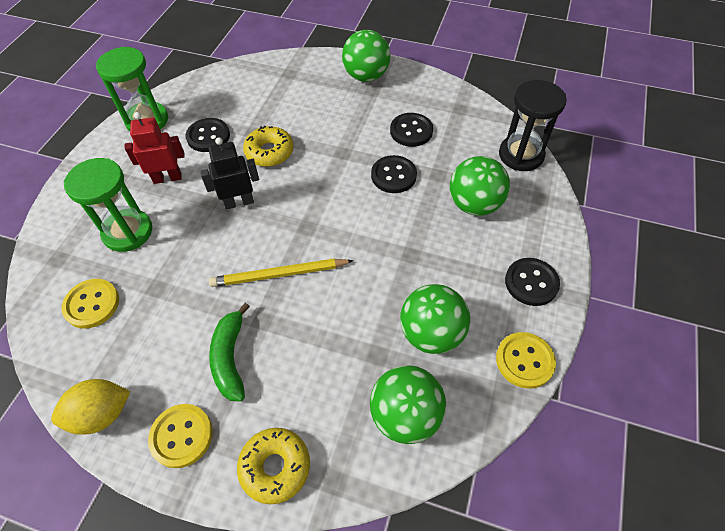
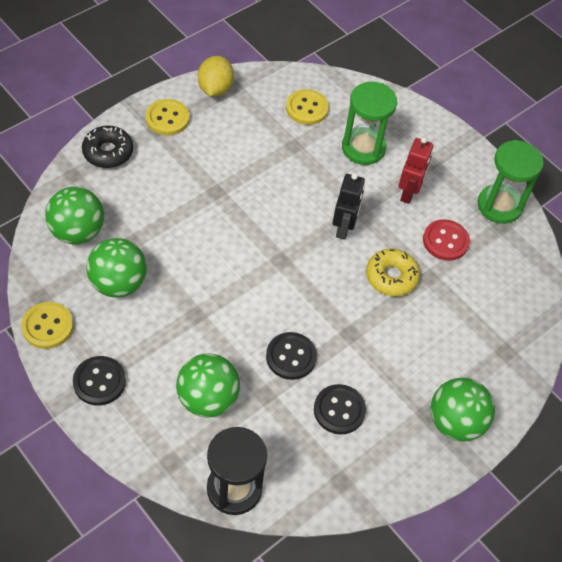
camera: 115 degrees right, 0 degrees up
(208, 136) = (445, 241): black button -> red button
(230, 358) = (200, 162): green banana -> none
(275, 467) = (108, 152): yellow donut -> black donut
(279, 275) = (247, 220): yellow pencil -> none

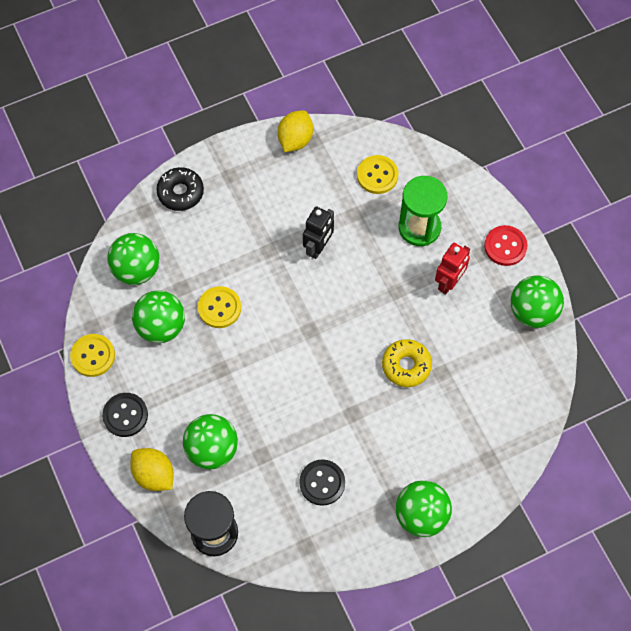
camera: 20 degrees right, 10 degrees up
(148, 439) = (154, 474): none -> yellow lemon
(167, 118) = (242, 165): yellow button -> yellow button (219, 308)
(291, 357) = (293, 425): black button -> none
(344, 228) = (376, 308): black robot -> black robot (318, 247)
(445, 241) = (468, 339): red button -> red button (505, 246)
(499, 206) = (532, 311): green hourglass -> green ball

